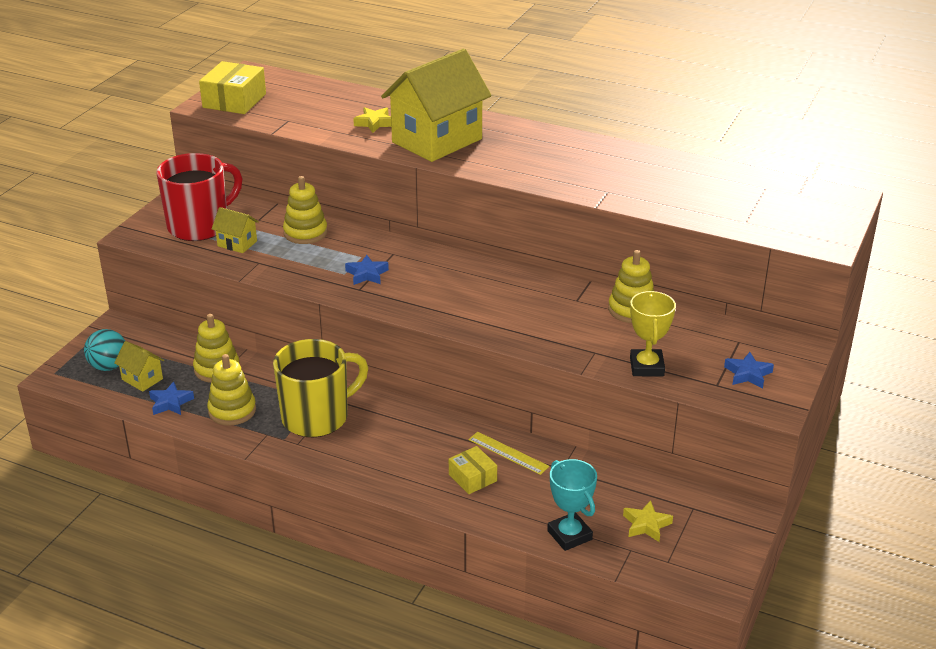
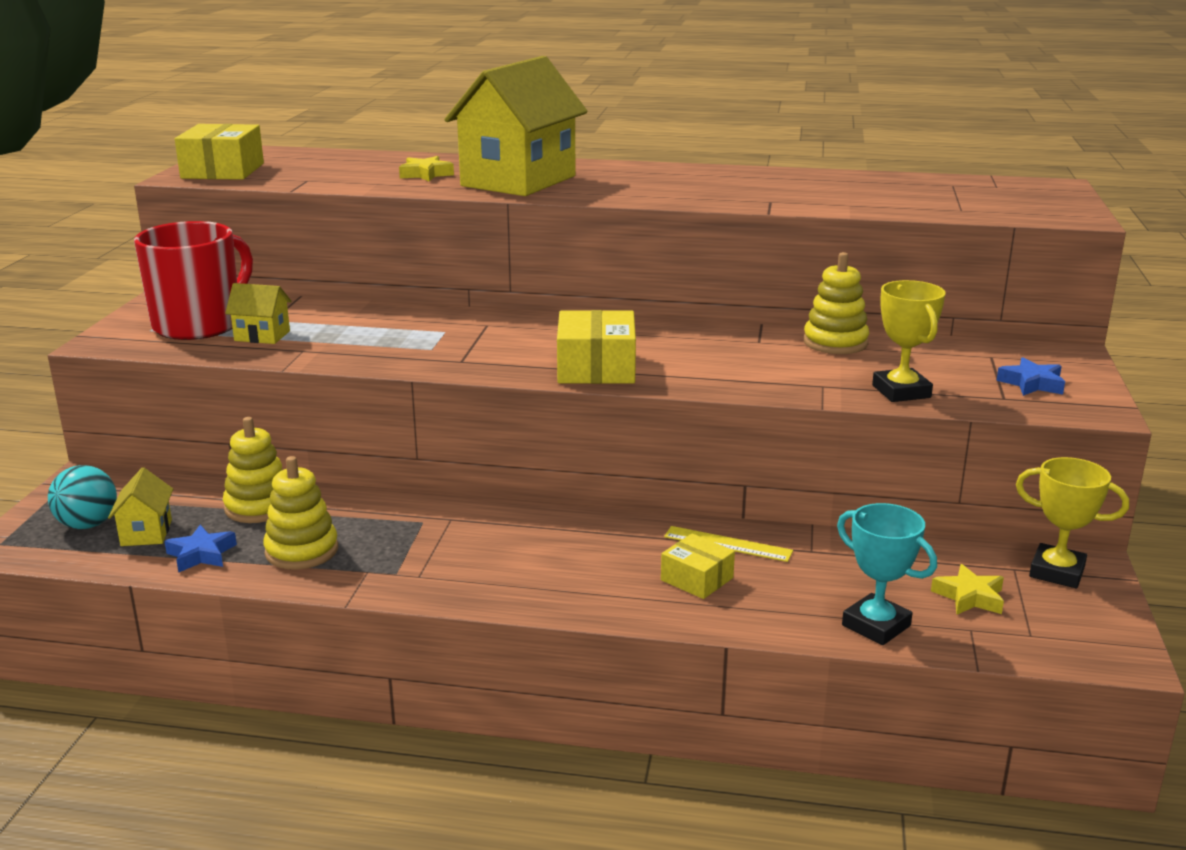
camera: 15 degrees left, 10 degrees down
(142, 379) = (146, 533): yellow house -> yellow house turned 60 degrees clockwise
(305, 233) = (355, 317): yellow stacking toy -> none
(317, 417) = (433, 541): yellow mug -> none
(367, 274) = (463, 346): blue star -> none
(447, 310) = (596, 368): none -> yellow box
(721, 516) = (1057, 572): none -> yellow trophy

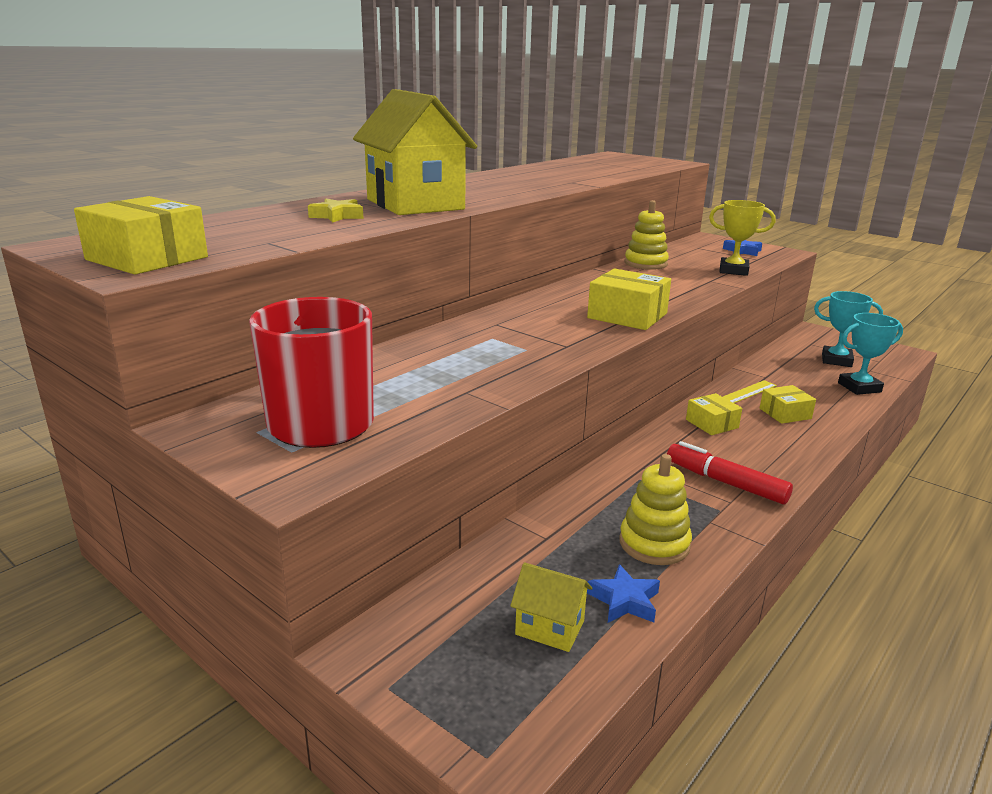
camera: 60 degrees left, 0 degrees up
(88, 524) = (495, 668): turquoise ball -> none
(259, 507) = (547, 547): yellow stacking toy -> none
(262, 336) = (401, 401): yellow house -> none
(459, 567) = (725, 482): none -> red marker
(604, 537) = (712, 424): none -> yellow box
(969, 597) = (836, 360): yellow star -> turquoise trophy
(1057, 572) = (818, 337): yellow trophy -> none

